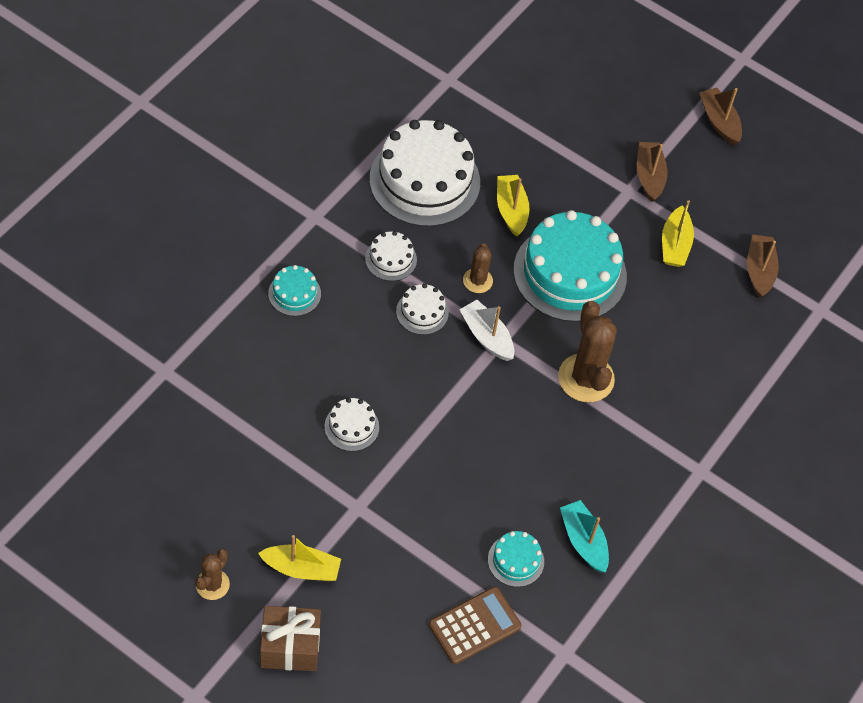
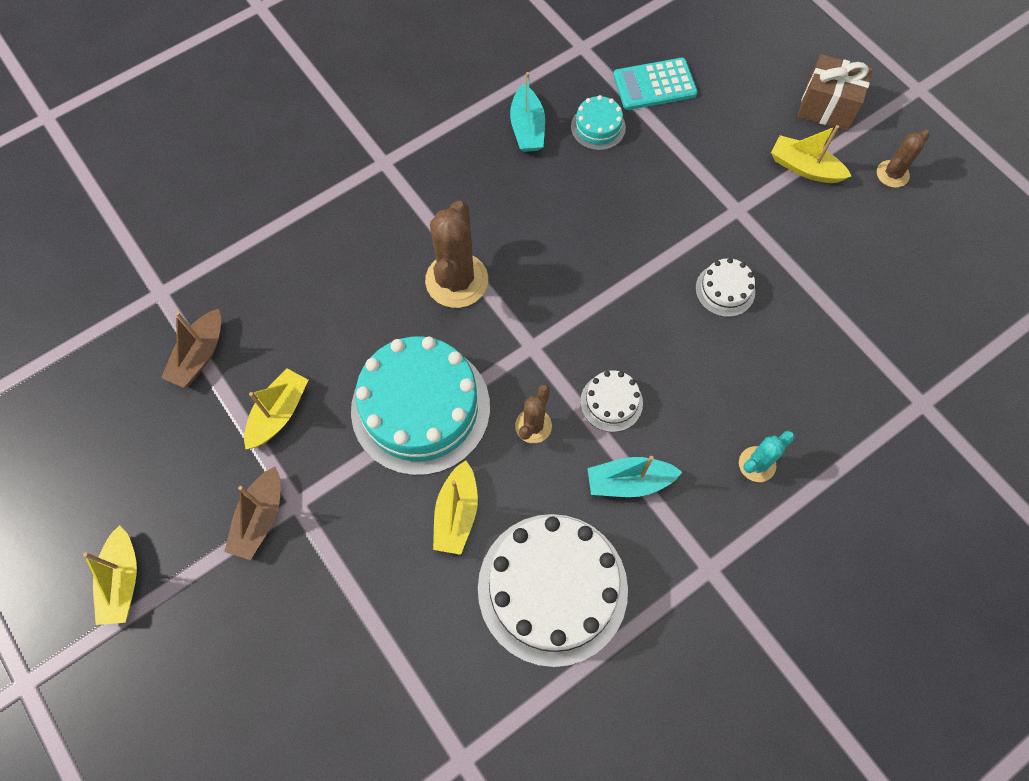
camera: 155 degrees left, 10 degrees up
(294, 293) = (757, 464): turquoise cake -> turquoise cactus
(391, 259) = (629, 482): white cake -> turquoise boat
(474, 626) = (654, 85): brown calculator -> turquoise calculator
(486, 336) = (547, 354): white boat -> none
(719, 121) = (122, 581): brown boat -> yellow boat

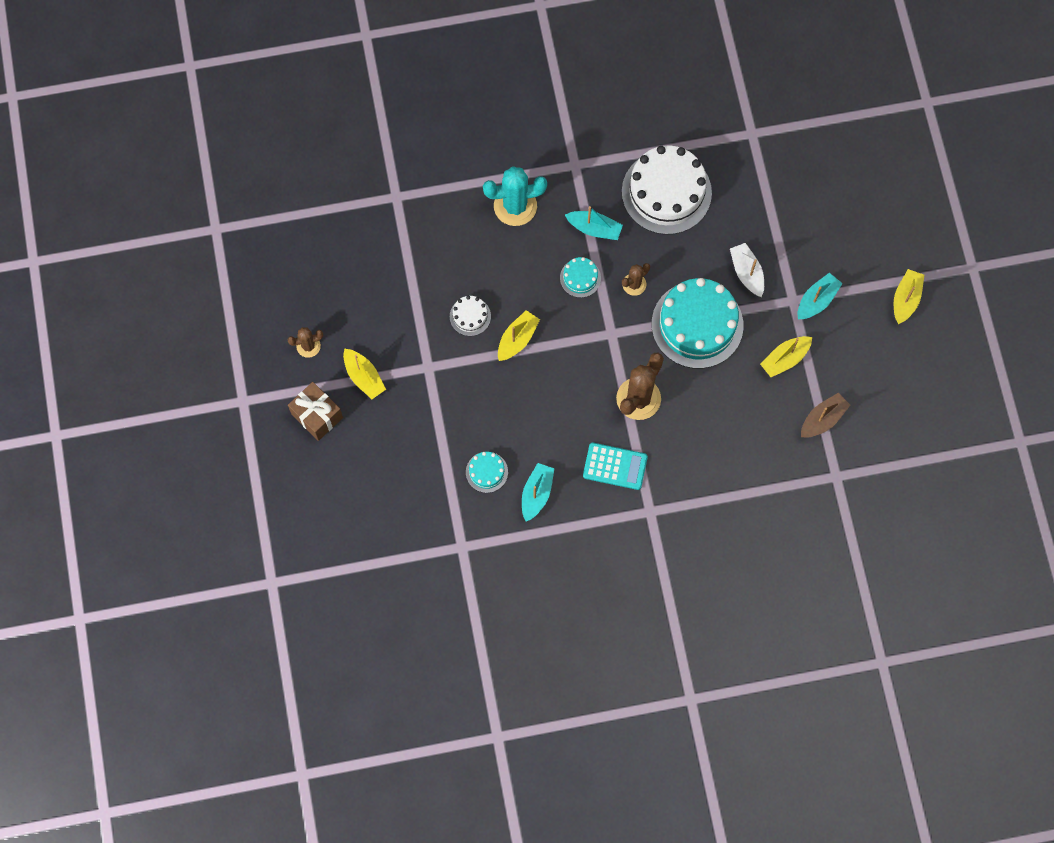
camera: 155 degrees left, 5 degrees up
(260, 518) = (817, 300): brown boat -> turquoise boat
(379, 514) = (747, 273): none -> white boat
(456, 514) = (702, 254): yellow boat -> yellow boat (517, 339)
(611, 402) = (580, 278): white cake -> turquoise cake
(654, 85) = (427, 489): turquoise calculator -> turquoise calculator (615, 466)
(757, 464) = (515, 206): turquoise cactus -> turquoise cactus, size x1.83

